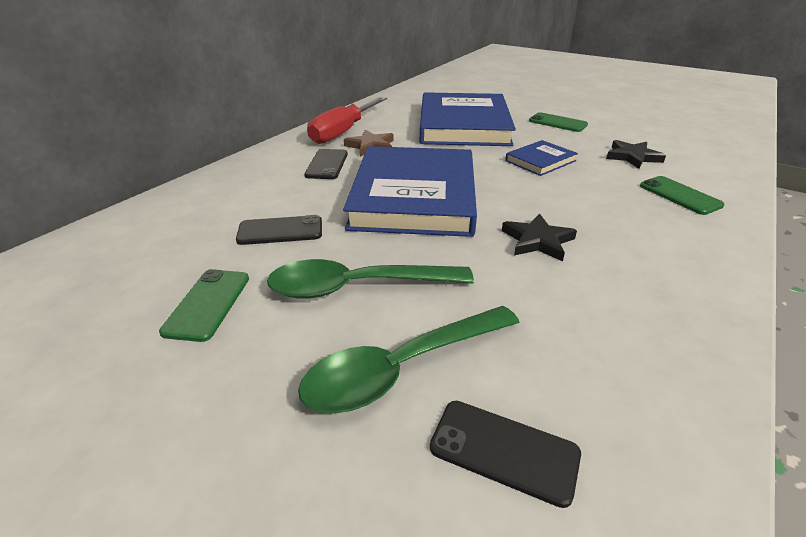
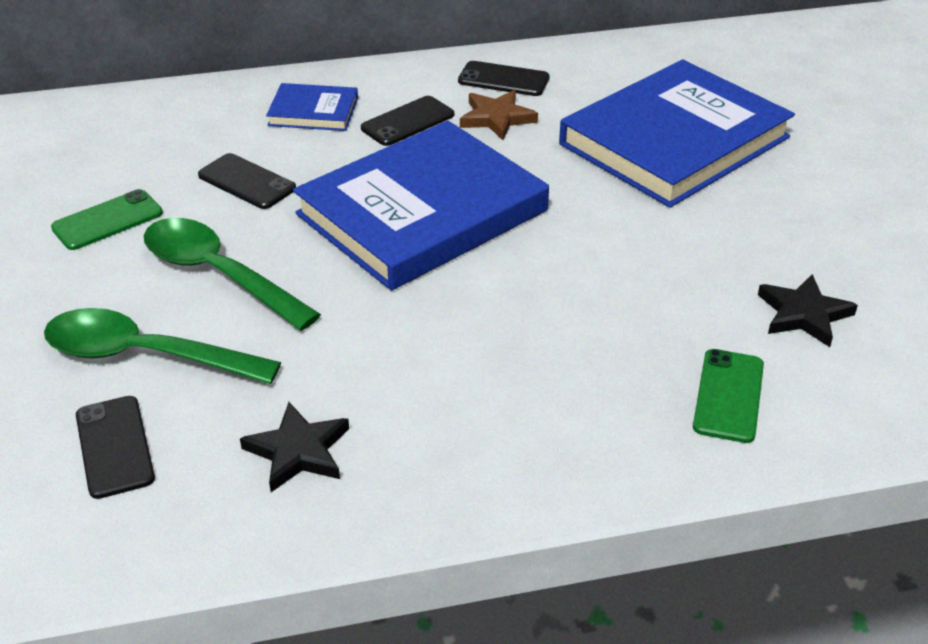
camera: 45 degrees right, 5 degrees up
(343, 132) = (503, 79): red screwdriver -> black phone
(537, 241) = (441, 334): black star -> black star (298, 451)
(540, 161) = (658, 248): blue book -> blue book (313, 111)
(557, 123) = (825, 204): green phone -> none

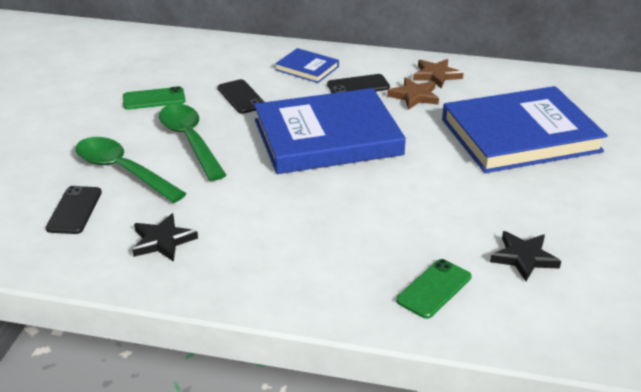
camera: 25 degrees right, 5 degrees down
(503, 79) = (436, 75): black phone -> brown star

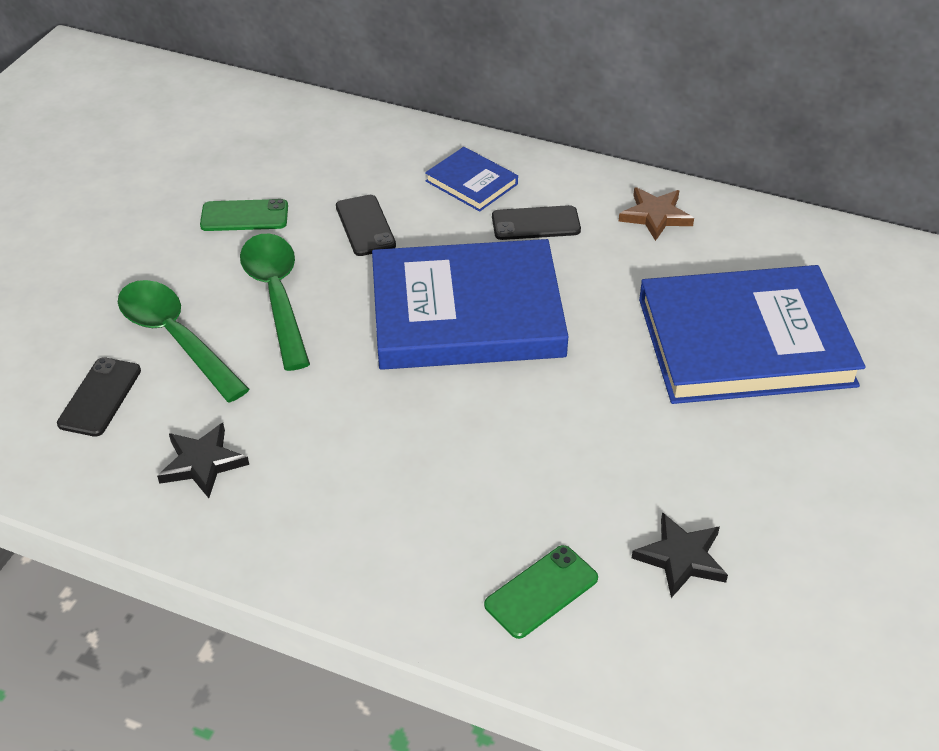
camera: 10 degrees right, 10 degrees up
(414, 96) = (612, 251): brown star -> none

